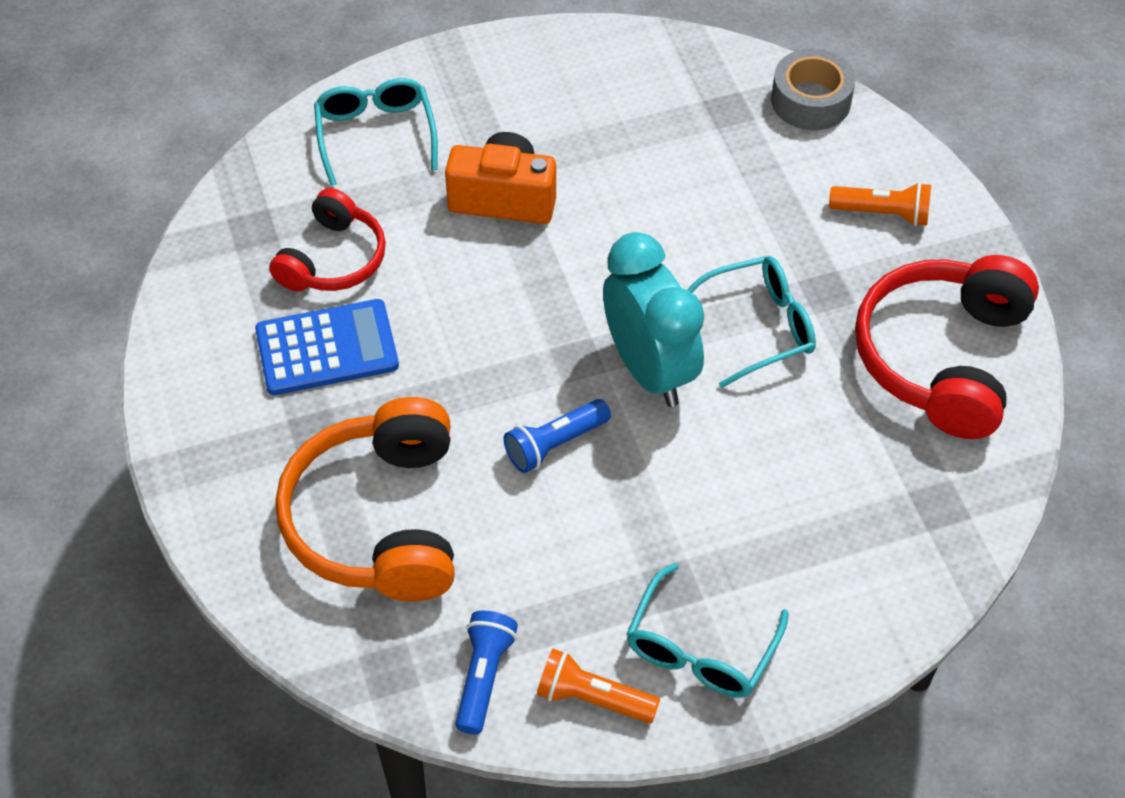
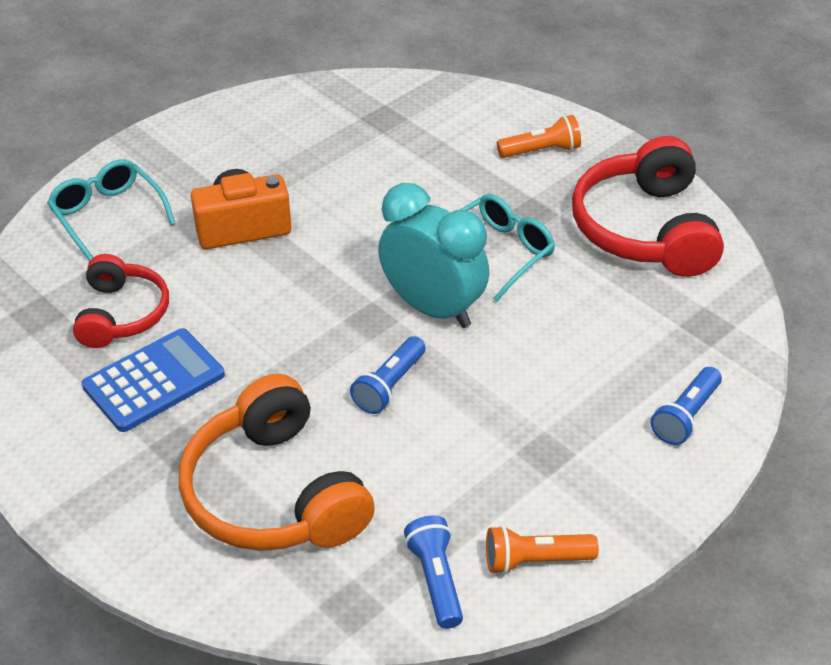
camera: 25 degrees left, 10 degrees down
(701, 648) = (597, 490): turquoise glasses -> none
(811, 100) = (442, 95): grey tape -> none
(847, 603) = (686, 416): none -> blue flashlight

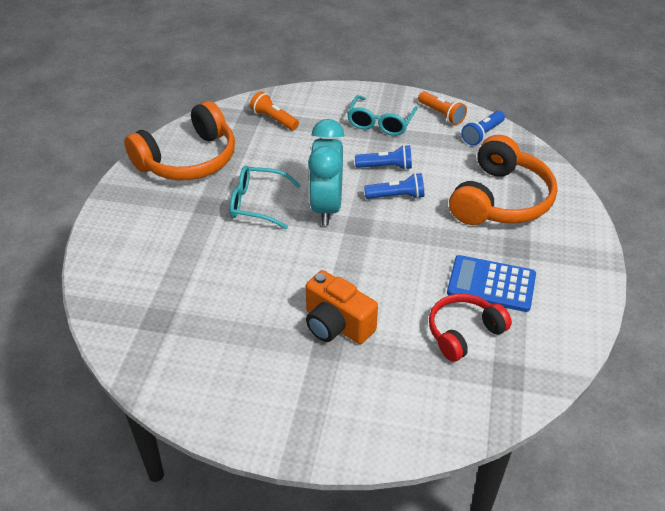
camera: 125 degrees left, 0 degrees up
(108, 215) = (392, 406): turquoise glasses -> turquoise glasses (380, 123)
(541, 151) = (141, 227): orange flashlight -> orange flashlight (274, 119)
(645, 229) = (188, 159): red headphones -> orange headphones
(686, 416) = (318, 104): blue flashlight -> blue flashlight (386, 167)

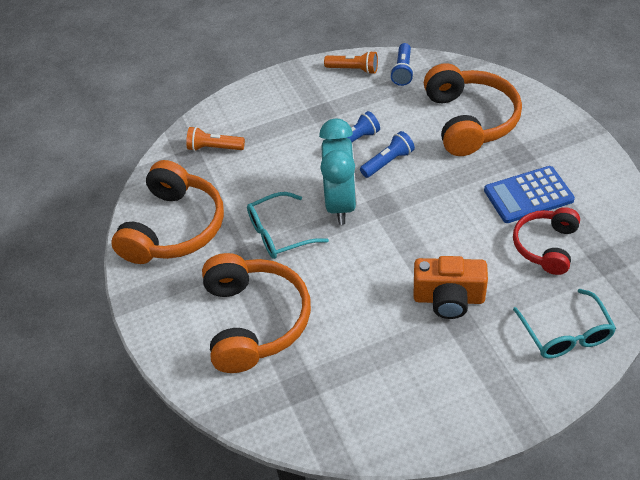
camera: 30 degrees left, 5 degrees up
(174, 254) = (254, 321): none -> orange headphones
(326, 207) = (341, 204): turquoise clock -> turquoise clock turned 150 degrees counterclockwise
(380, 123) = (310, 103): turquoise glasses -> turquoise glasses (565, 333)

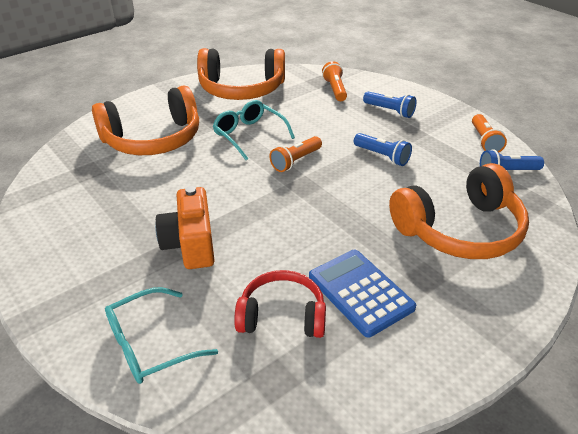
camera: 70 degrees right, 10 degrees down
(341, 204) = (296, 161): turquoise clock -> orange flashlight
(388, 162) = (363, 180): blue flashlight -> blue flashlight (389, 111)

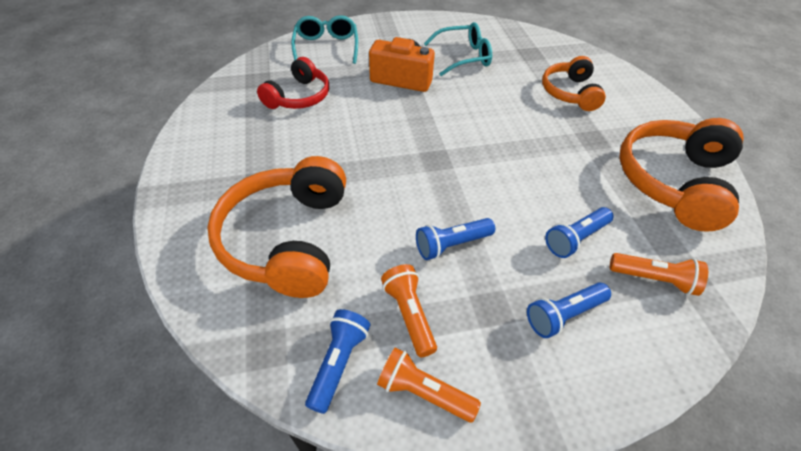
camera: 115 degrees right, 10 degrees up
(153, 139) = (570, 93): orange headphones -> orange headphones, size x0.61
(249, 135) = (551, 154): turquoise glasses -> turquoise glasses (463, 57)
(296, 161) = (481, 169): orange flashlight -> orange flashlight (409, 314)
(329, 115) = (575, 239): none -> blue flashlight
(360, 292) = (282, 139): blue calculator -> none

